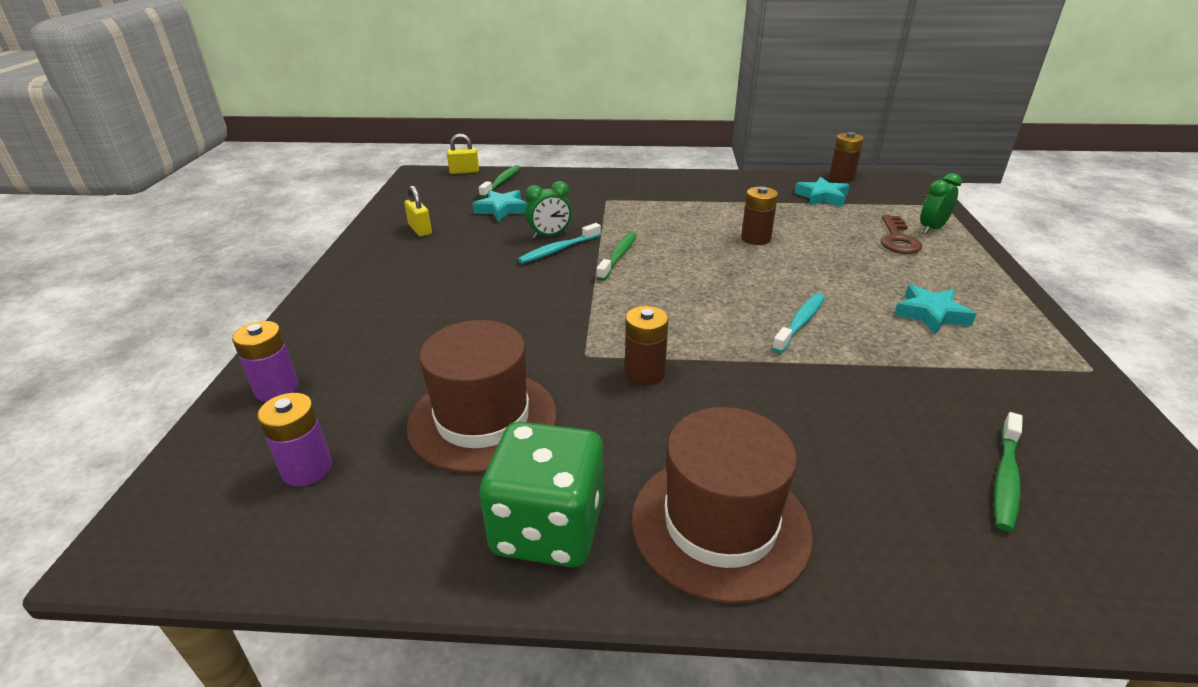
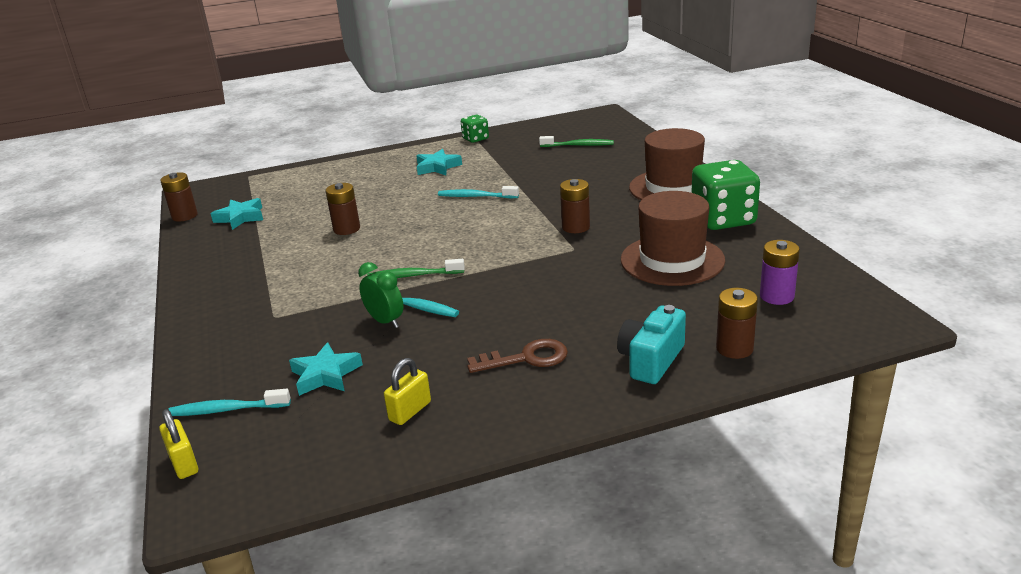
camera: 110 degrees left, 5 degrees down
(277, 389) = (734, 348): purple battery -> brown battery
(332, 336) = (651, 360): none -> turquoise camera
(502, 182) = (226, 410): green toothbrush -> turquoise toothbrush
(897, 239) = (325, 184): brown key -> brown key (526, 358)
(932, 229) = (300, 176): green clock -> none
(1066, 369) = (475, 139): none -> green dice

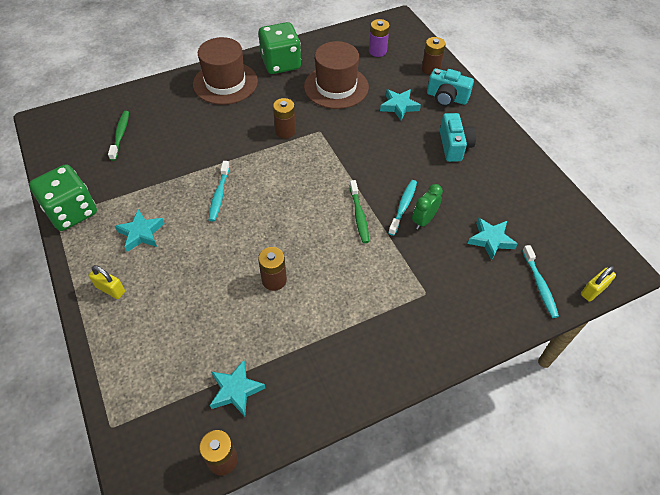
camera: 100 degrees left, 25 degrees up
(410, 411) = (515, 190): yellow padlock -> yellow padlock (110, 289)
(475, 139) = (72, 212): green dice -> green dice, size x1.92
(526, 358) = (454, 146): brown key -> turquoise camera
(626, 312) = (399, 106): none -> turquoise star

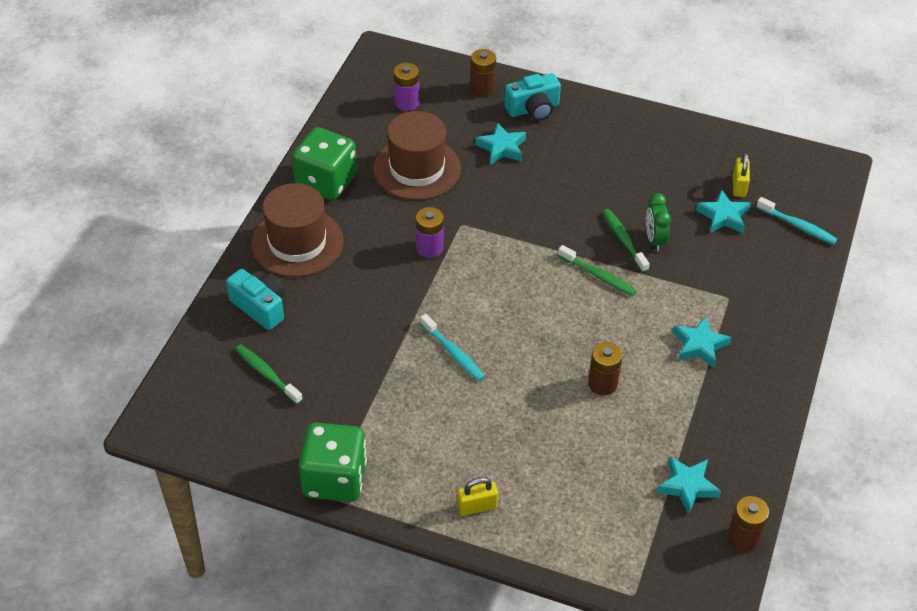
camera: 45 degrees left, 5 degrees down
(141, 233) = (432, 441): turquoise star -> turquoise star (699, 345)
(285, 131) = (429, 248): brown battery -> purple battery
(403, 206) = (623, 240): turquoise toothbrush -> green toothbrush
(454, 146) = (597, 153): turquoise camera -> turquoise camera (260, 307)
(593, 290) = (836, 201): yellow padlock -> yellow padlock (739, 186)

